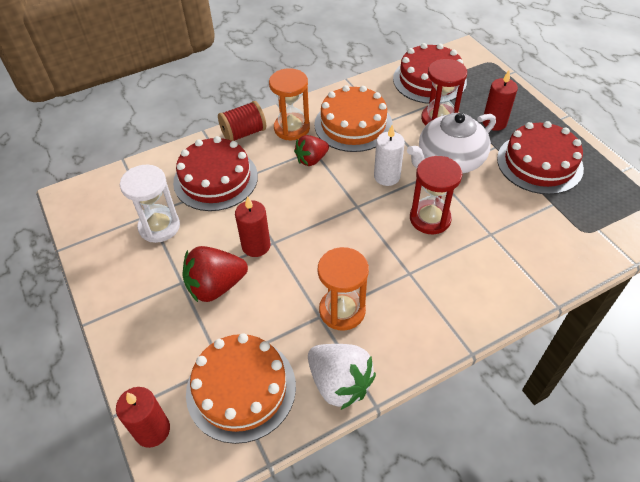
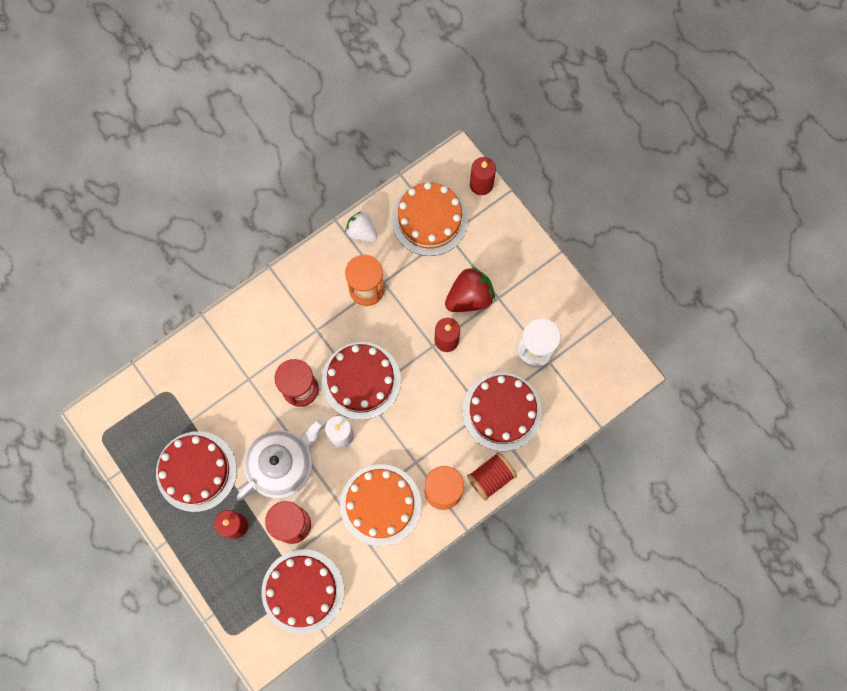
camera: 170 degrees right, 25 degrees up
(311, 160) = (415, 448): red strawberry -> none
(339, 383) = (362, 232): white strawberry -> white strawberry, size x0.66
(360, 219) = (361, 380): none -> red cake

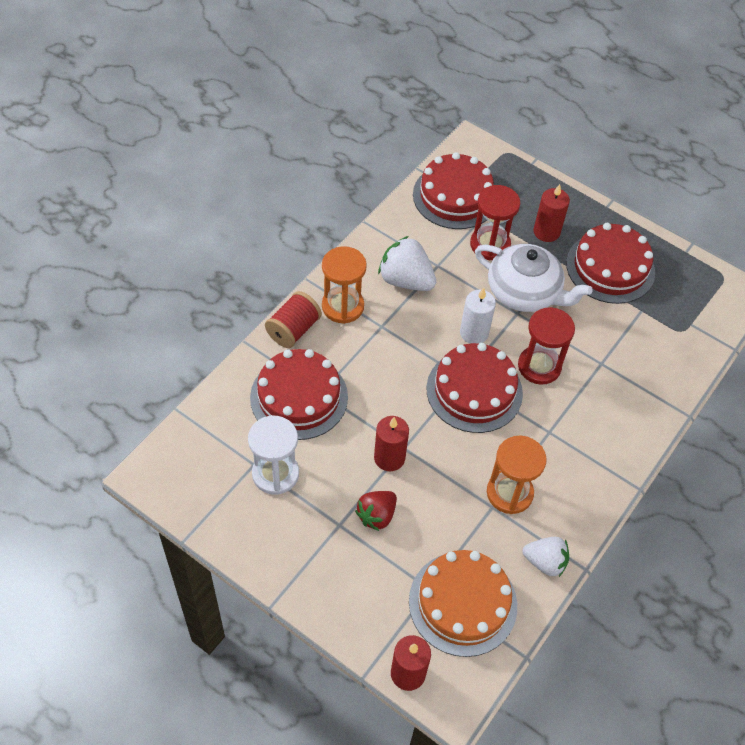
camera: 160 degrees right, 20 degrees down
(282, 465) = (524, 292): white teapot -> white teapot turned 90 degrees counterclockwise
(380, 505) = (405, 280): orange cake -> white strawberry
(469, 297) = (376, 515): red strawberry -> red strawberry, size x0.66

